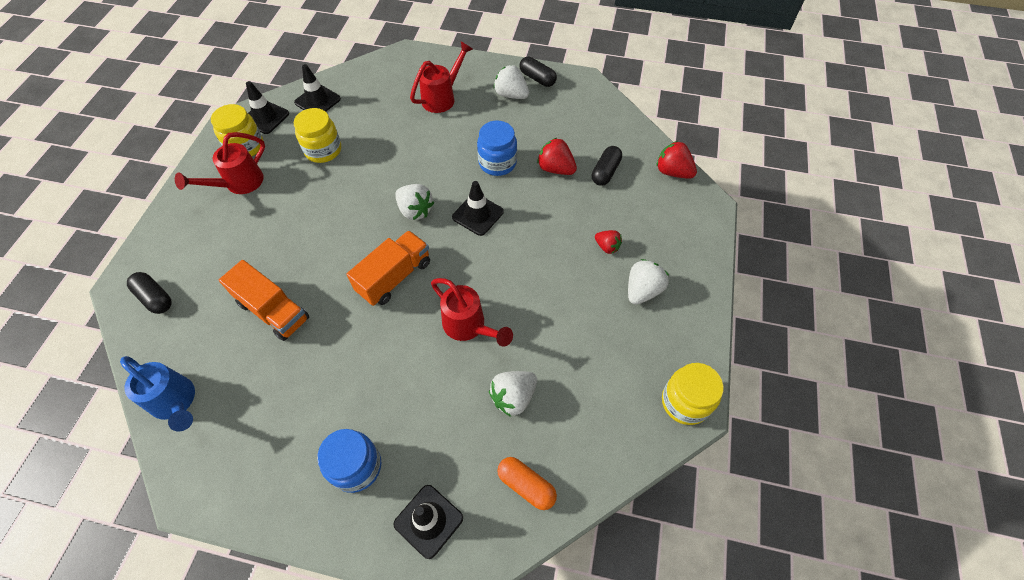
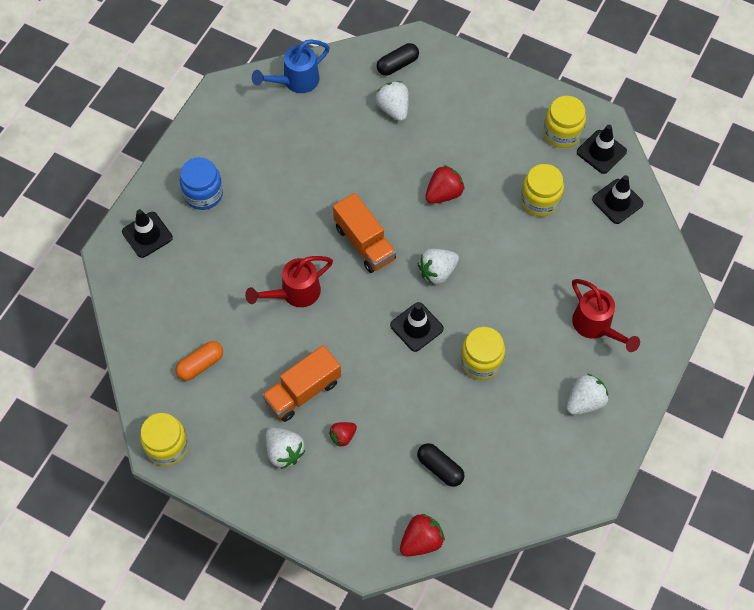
camera: 105 degrees right, 5 degrees up
(238, 184) = (511, 126): red watering can -> none
(273, 311) = (358, 148): orange truck -> orange truck (303, 391)
(497, 163) = (481, 361): blue jar -> yellow jar
(513, 397) = (219, 313): white strawberry -> white strawberry (393, 109)
(526, 485) = (147, 305): orange capsule -> orange capsule (200, 364)
(537, 78) = (607, 438): black capsule -> none
(555, 169) = (458, 418): red strawberry -> red strawberry (443, 193)

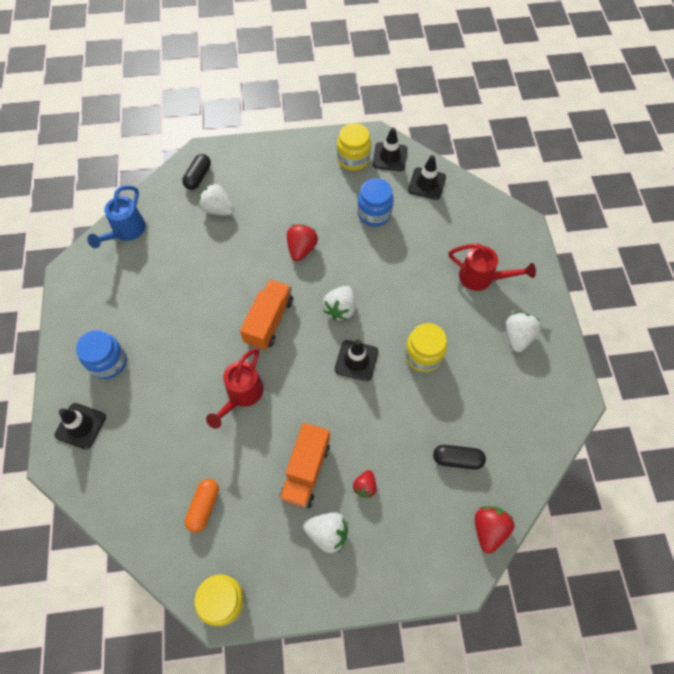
camera: 35 degrees left, 0 degrees up
(364, 243) = (269, 321): orange truck -> orange truck turned 90 degrees counterclockwise
(540, 200) = (374, 213): yellow jar -> blue jar

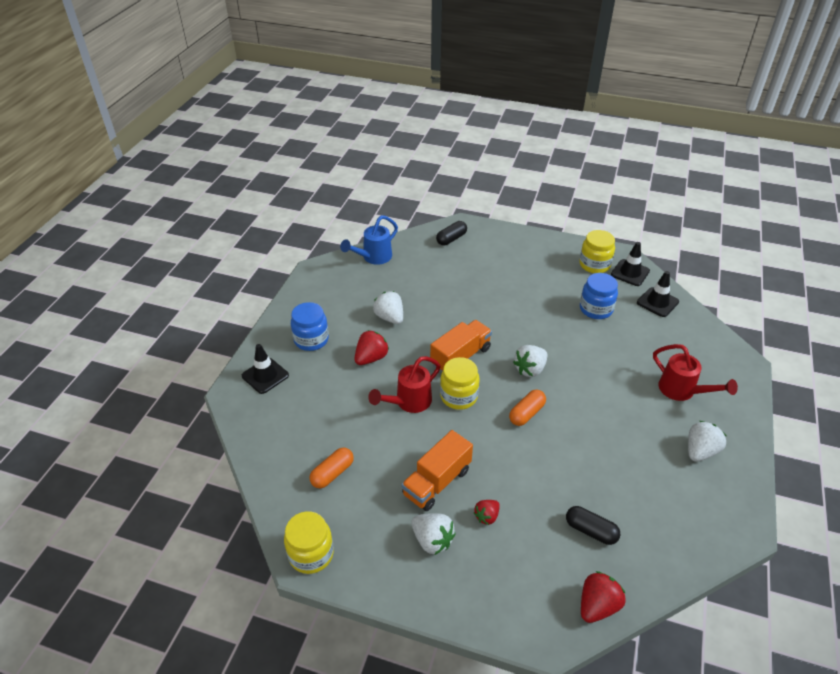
camera: 25 degrees right, 20 degrees down
(218, 209) = (456, 265): white strawberry -> white strawberry (390, 317)
(301, 249) = (516, 314): red strawberry -> red strawberry (371, 358)
(356, 360) = (526, 413): black traffic cone -> orange capsule
(423, 355) = (594, 432): yellow jar -> yellow jar (458, 396)

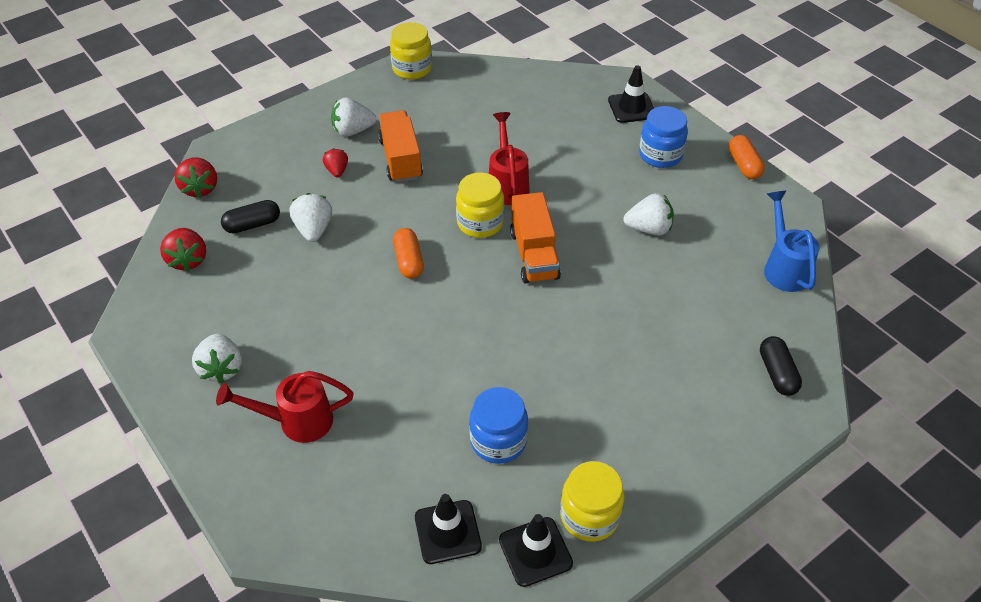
camera: 125 degrees right, 5 degrees up
(332, 473) = (474, 105): orange capsule -> orange capsule (744, 165)
(371, 358) = (594, 186): red strawberry -> red strawberry (188, 260)
(530, 369) = (461, 302): white strawberry -> white strawberry (314, 229)

